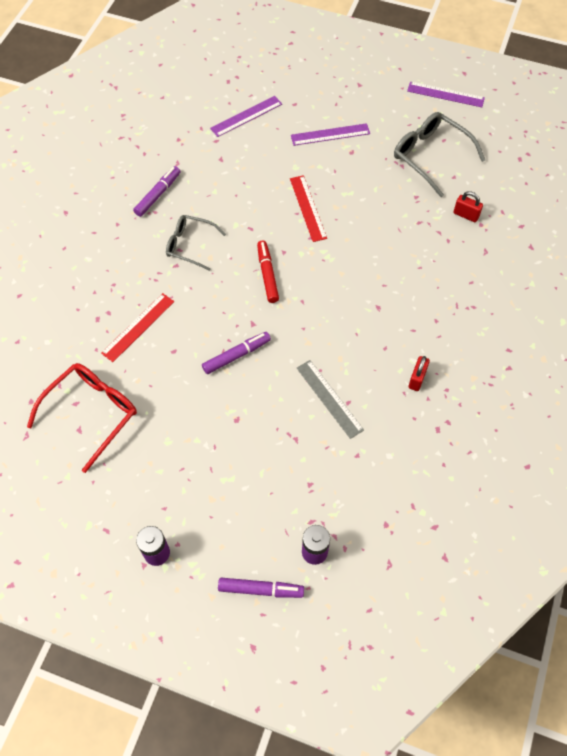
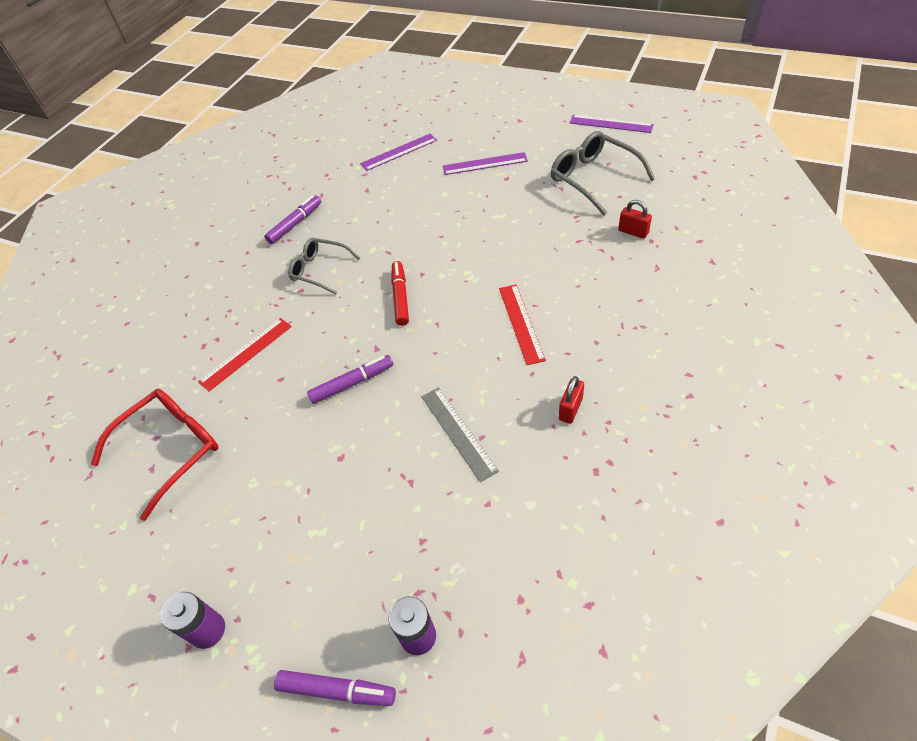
camera: 10 degrees right, 10 degrees down
(308, 208) = (453, 231): red ruler -> red ruler (521, 323)

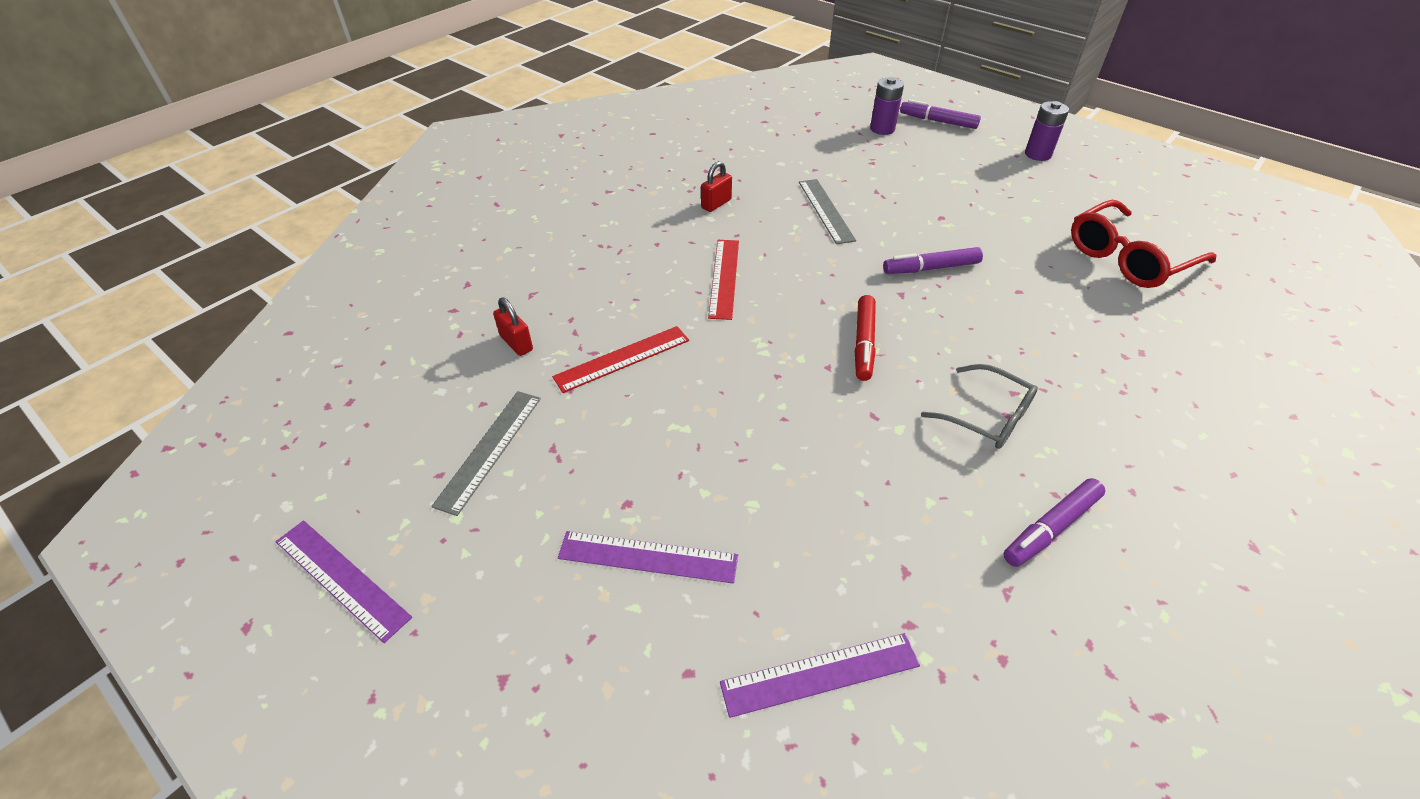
camera: 170 degrees left, 5 degrees down
(246, 353) = (1073, 327): red ruler -> red ruler (622, 358)
(593, 178) = (489, 449): grey glasses -> grey ruler

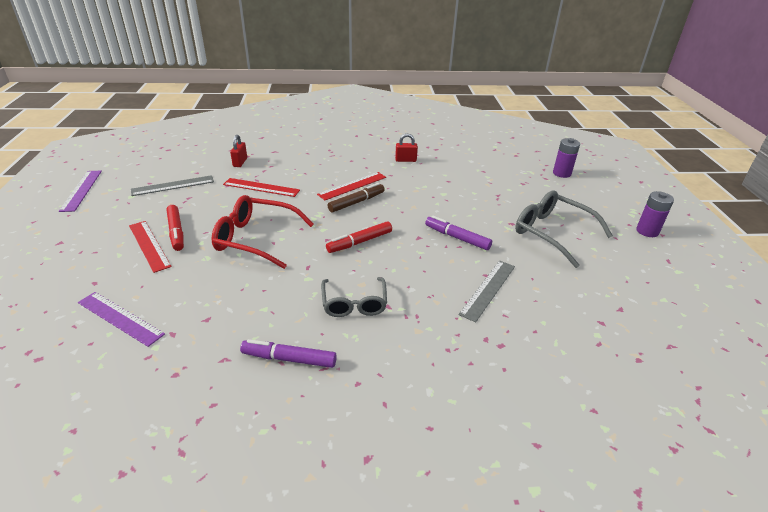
camera: 45 degrees right, 10 degrees down
(643, 507) = (176, 232): none -> red marker
(648, 557) = (149, 245): purple ruler -> red ruler
(769, 296) = (356, 202): none -> brown marker
(826, 210) = (453, 188): grey ruler -> grey ruler (488, 289)
(938, 121) = (608, 186): purple marker -> none
(986, 205) = (552, 233): none -> grey glasses
(1128, 258) = (597, 306): red glasses -> red glasses (256, 239)

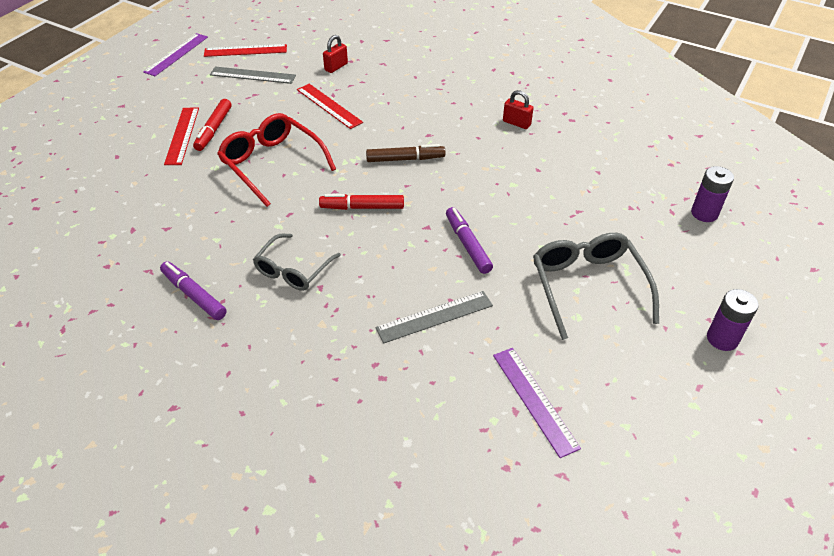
camera: 35 degrees right, 10 degrees up
(120, 318) = (109, 198): purple ruler -> purple ruler (534, 400)
(352, 186) = (421, 136): red ruler -> red ruler (245, 50)

